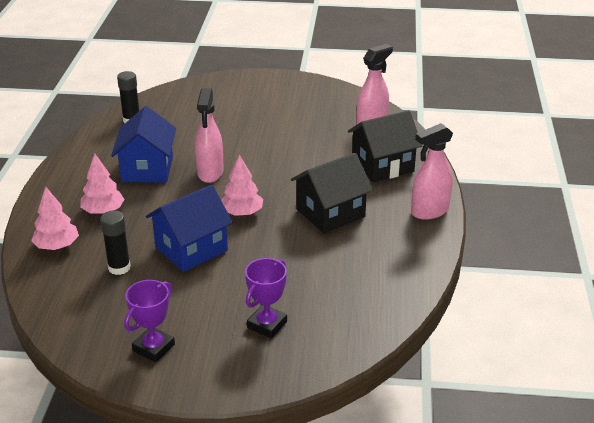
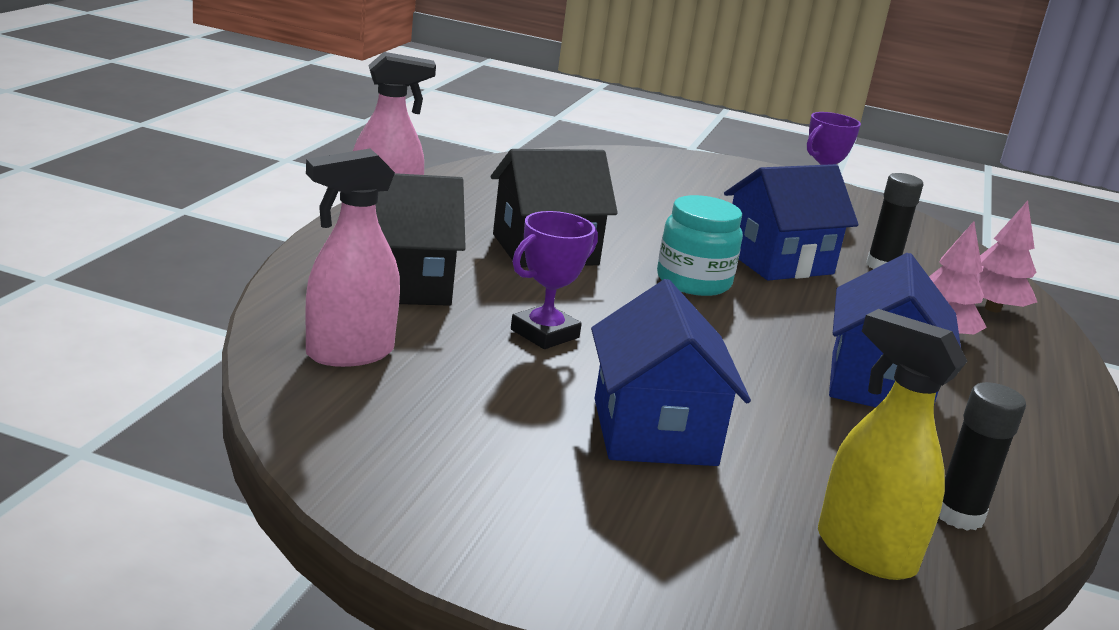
camera: 170 degrees left, 10 degrees down
(169, 102) = (864, 552): none -> yellow spray bottle
(210, 173) = (745, 349): pink spray bottle -> none
(241, 213) = (693, 281): pink tree -> turquoise jar
(244, 124) = (654, 431): none -> blue house
(267, 324) = (682, 186): purple trophy -> purple trophy (545, 333)

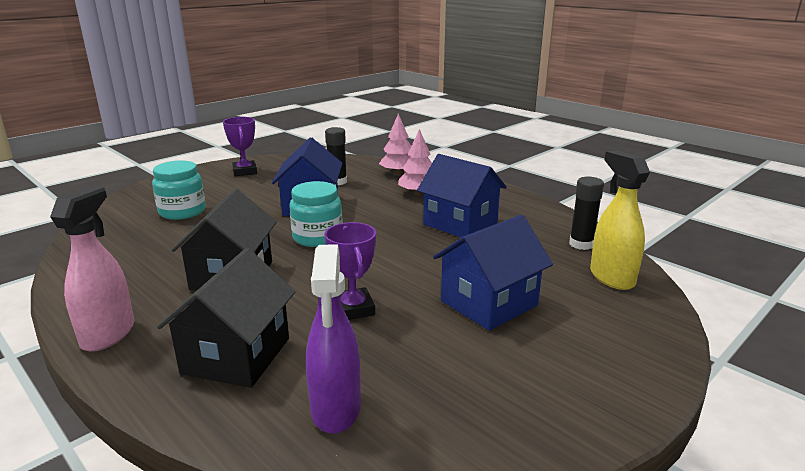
camera: 60 degrees left, 0 degrees up
(349, 353) = (336, 409): pink spray bottle -> purple spray bottle
(654, 431) = (489, 303): blue house -> blue house turned 60 degrees counterclockwise
(655, 190) = (182, 212): none -> turquoise jar
(864, 552) = (611, 277): yellow spray bottle -> yellow spray bottle turned 90 degrees clockwise

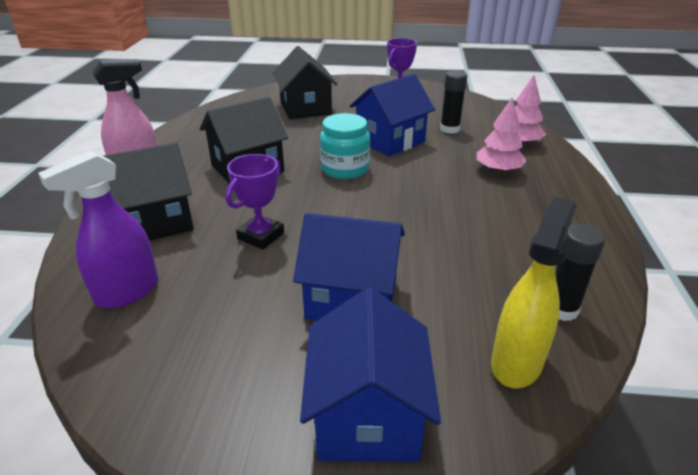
camera: 50 degrees right, 10 degrees up
(182, 212) = (305, 108): turquoise jar -> black house
(460, 223) = (477, 217): blue house -> blue house (367, 415)

